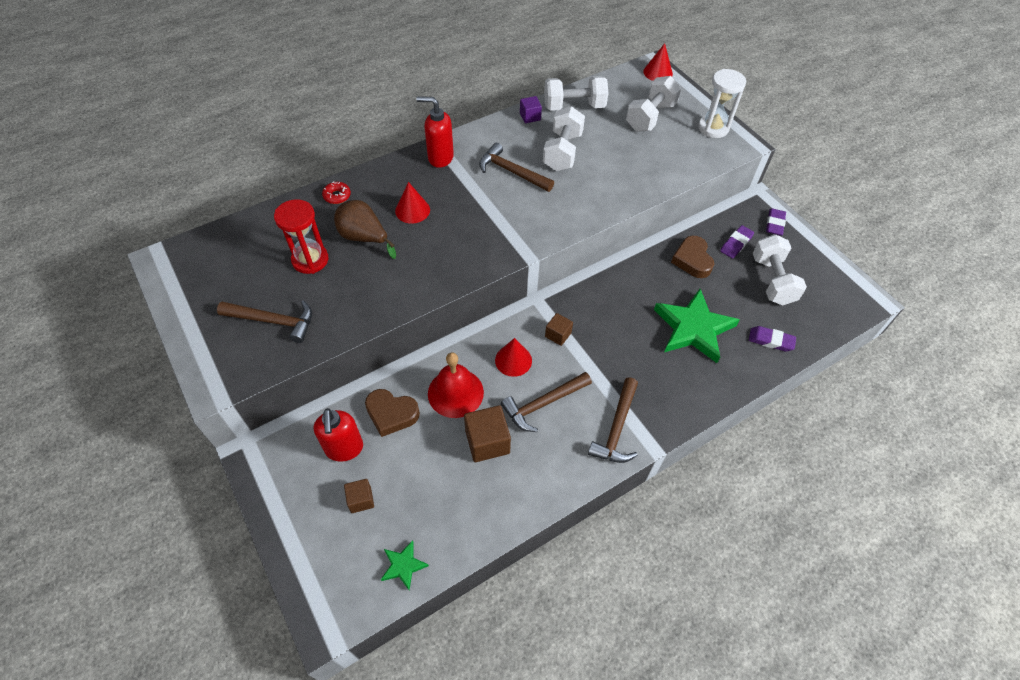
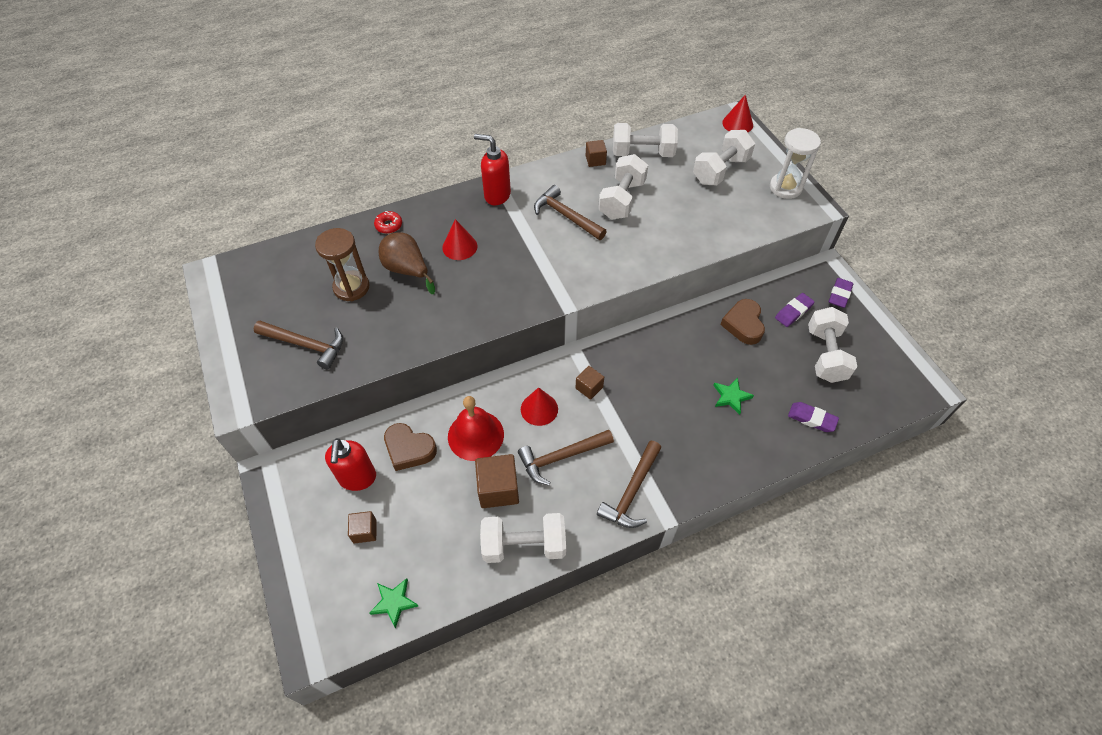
camera: 10 degrees right, 0 degrees up
(310, 260) = (351, 287): red hourglass -> brown hourglass
(522, 493) = (524, 545): none -> white dumbbell
(530, 116) = (595, 160): purple cube -> brown cube
(693, 328) = (731, 397): green star -> green star, size x0.47

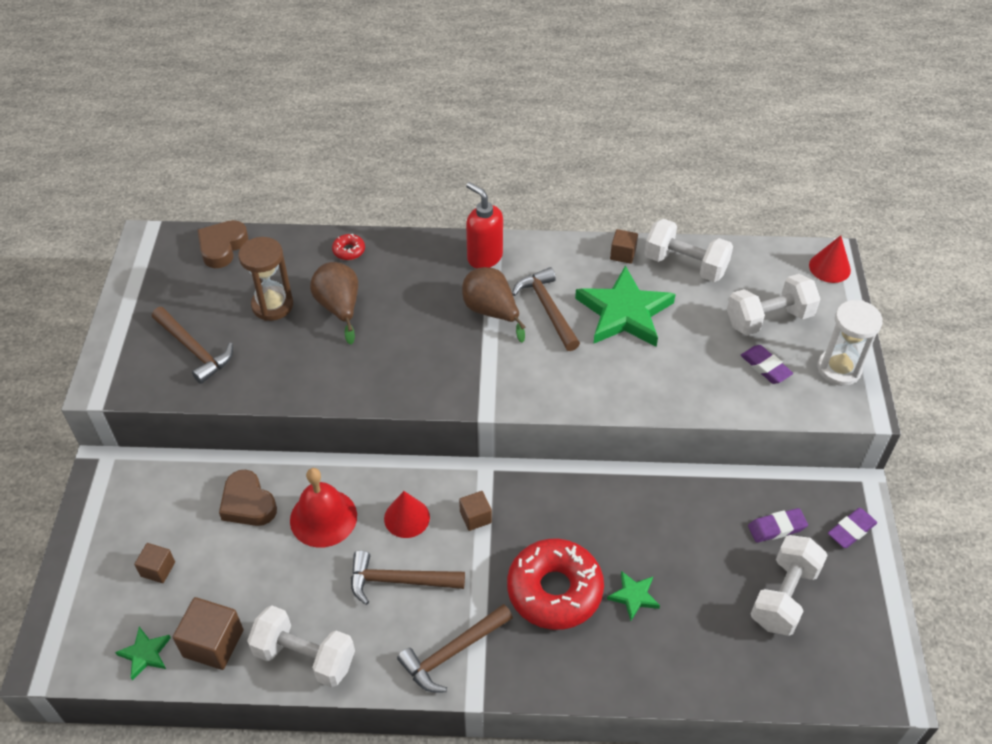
camera: 25 degrees right, 5 degrees down
(357, 478) = (181, 512): red soap dispenser -> none
(459, 247) = (409, 302): red cone -> none
(498, 489) = (313, 585): brown cube -> brown cube (213, 643)
(526, 232) = (491, 312): none -> brown pear
(622, 200) = (624, 312): white dumbbell -> green star
(676, 416) = (554, 590): none -> red donut
(743, 324) = (703, 518): brown heart -> brown heart (222, 247)
(811, 419) = (716, 664): purple eraser -> purple eraser (765, 367)

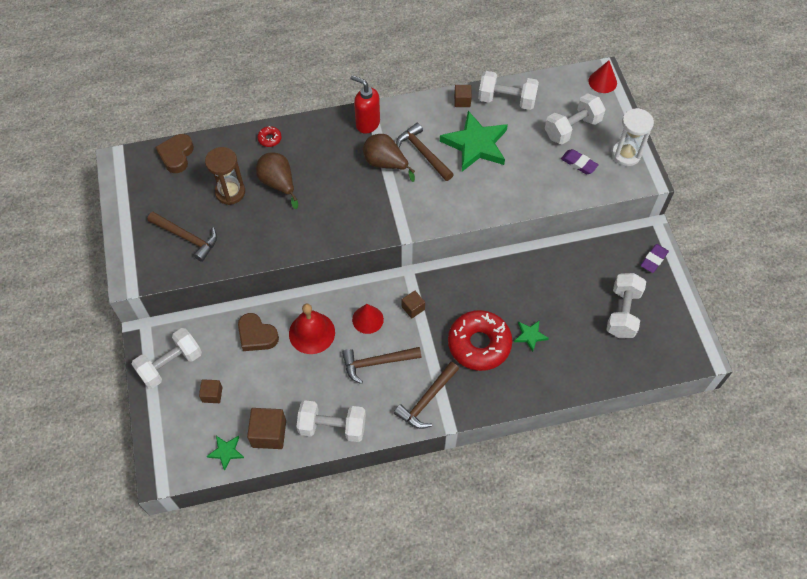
camera: 15 degrees left, 10 degrees up
(119, 515) = (170, 364): none -> white dumbbell
(776, 527) = (607, 269): purple eraser -> none

